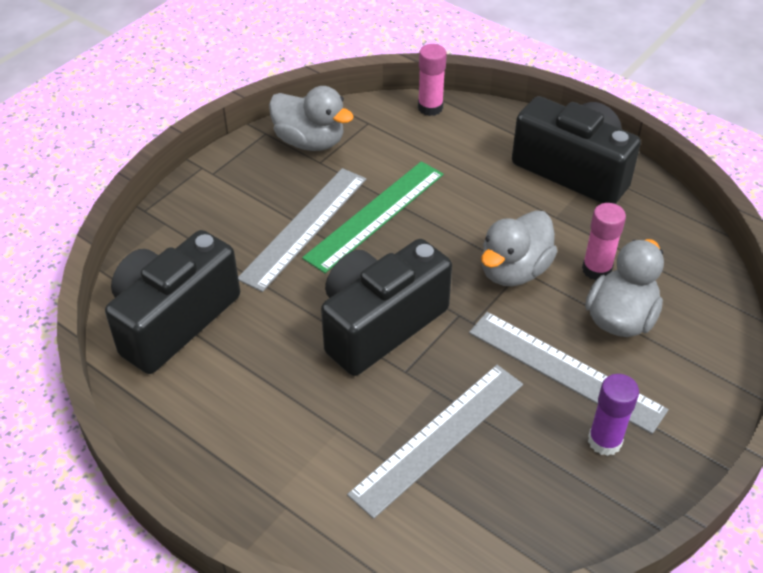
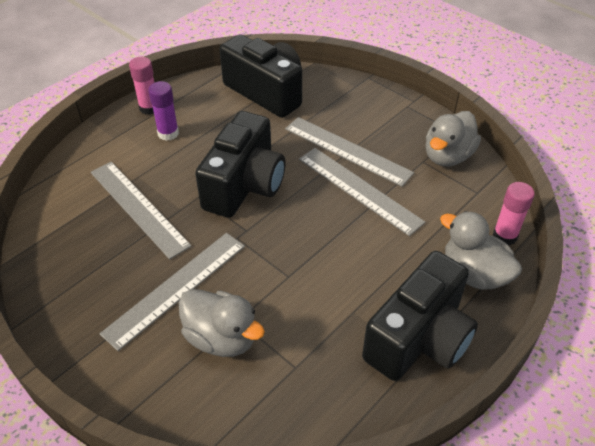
camera: 95 degrees right, 0 degrees up
(375, 215) = (359, 190): green ruler -> grey ruler
(379, 324) = (245, 185): black camera -> black camera turned 60 degrees clockwise
(514, 270) = (288, 270): grey duck -> grey duck (474, 273)
(596, 269) = (282, 331): pink glue stick -> pink glue stick (149, 108)
(604, 441) = (104, 301): purple glue stick -> purple glue stick (168, 133)

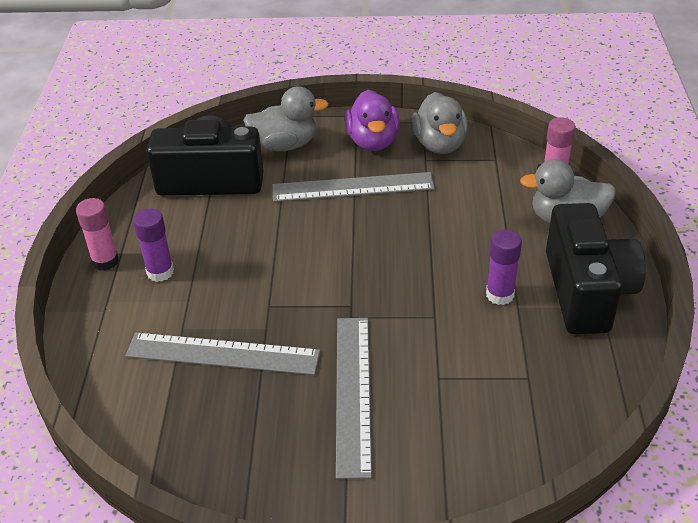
camera: 40 degrees left, 5 degrees down
(221, 338) = (444, 401): grey duck -> grey duck (285, 145)
(245, 185) = (299, 270): black camera -> none
(351, 294) = (500, 295): none -> purple glue stick
(359, 190) = (403, 213): grey ruler -> none
(401, 126) = (373, 141): none -> purple duck

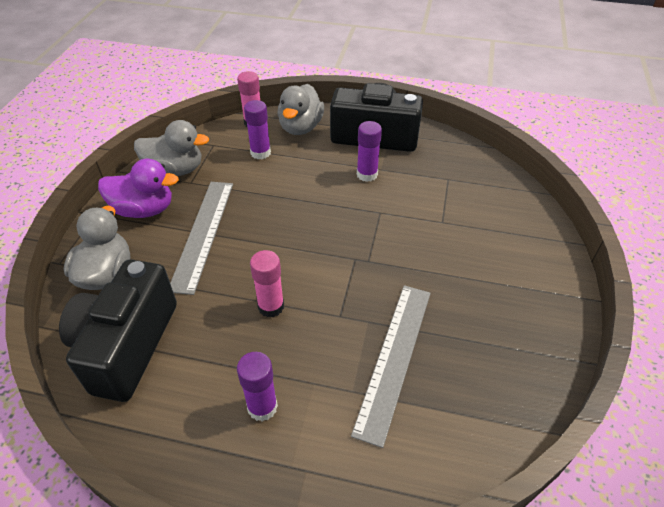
camera: 80 degrees left, 5 degrees up
(105, 261) = (222, 467): pink glue stick -> pink glue stick (271, 306)
(353, 393) = (452, 272): grey ruler -> none
(498, 197) = (260, 153): none -> purple glue stick

